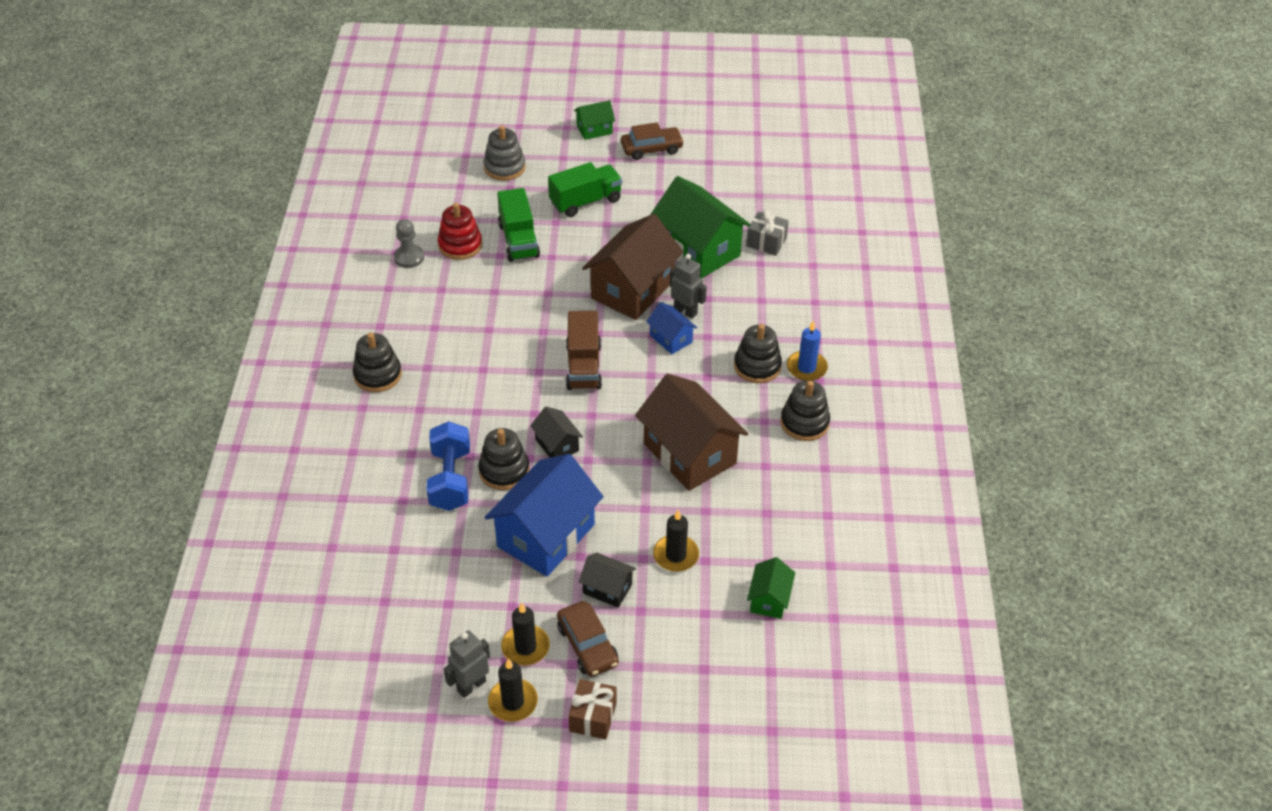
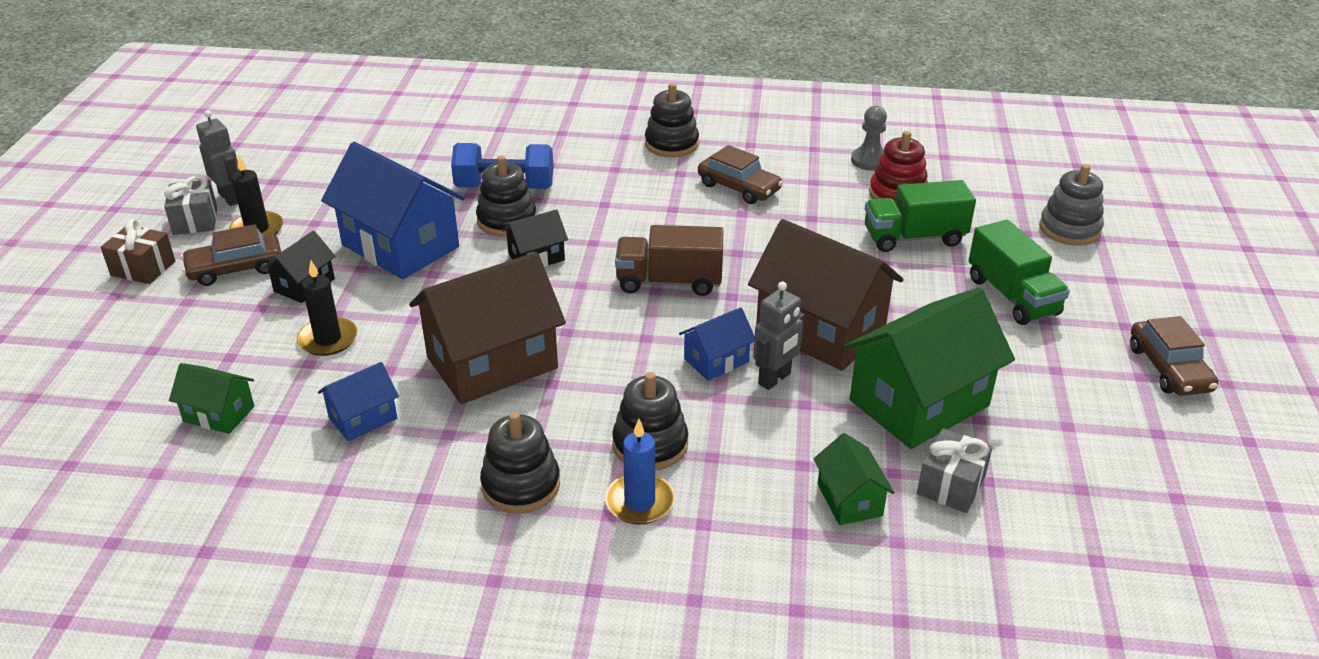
camera: 95 degrees right, 10 degrees down
(450, 331) = (739, 187): none -> brown car
(513, 702) = (195, 221): black candle -> grey gift
(594, 129) = (1195, 311): green house -> green house (849, 500)
(759, 514) = (363, 418): none -> blue house

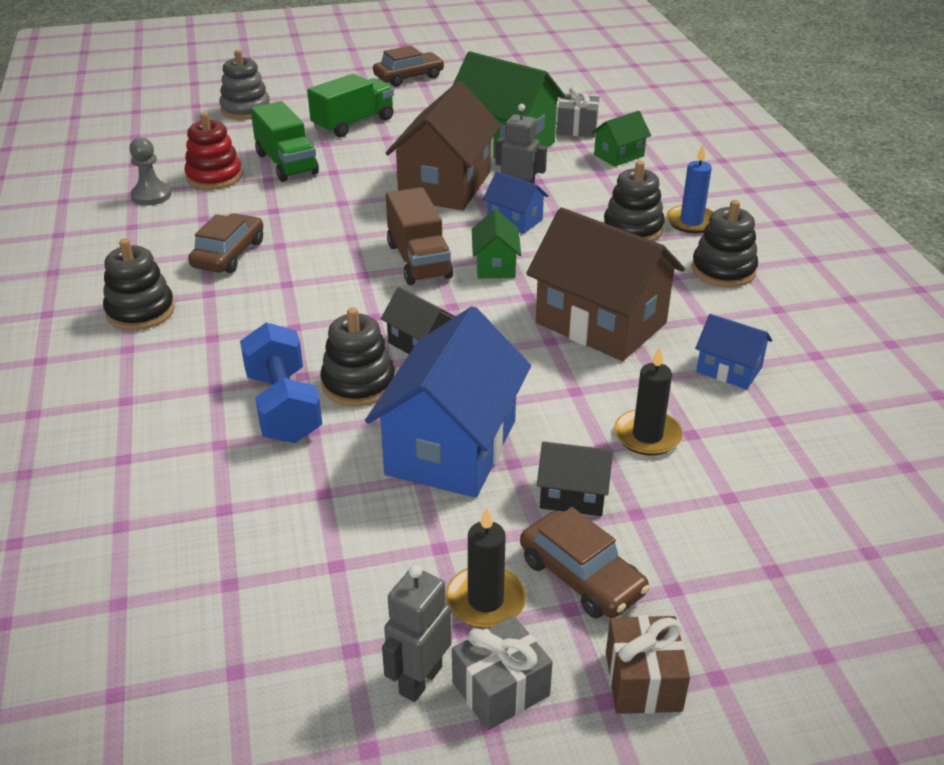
camera: 110 degrees left, 0 degrees up
(219, 414) = (806, 462): green house -> green house (495, 265)

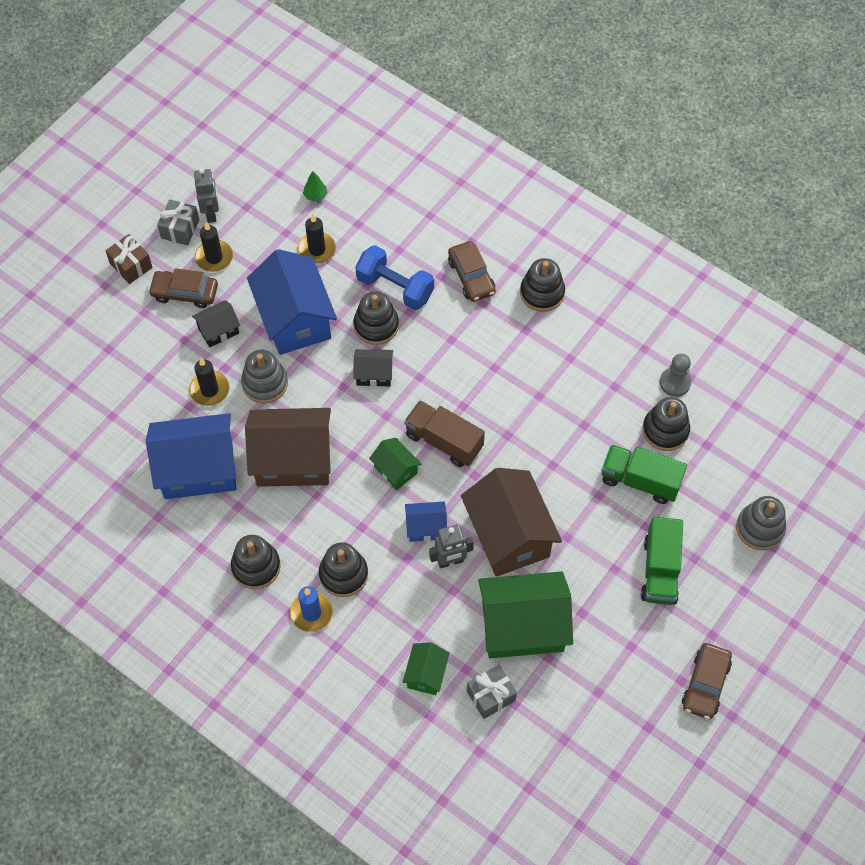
camera: 140 degrees right, 25 degrees up
(214, 177) = (665, 430): red stacking toy -> black stacking toy
(227, 591) = (315, 195): none -> green tree
(229, 254) = (556, 367): brown car -> brown car (471, 277)
(321, 512) = (317, 249): none -> black candle
(564, 403) = (265, 383): none -> grey stacking toy
(729, 370) = (198, 469): blue house -> blue house, size x2.05

